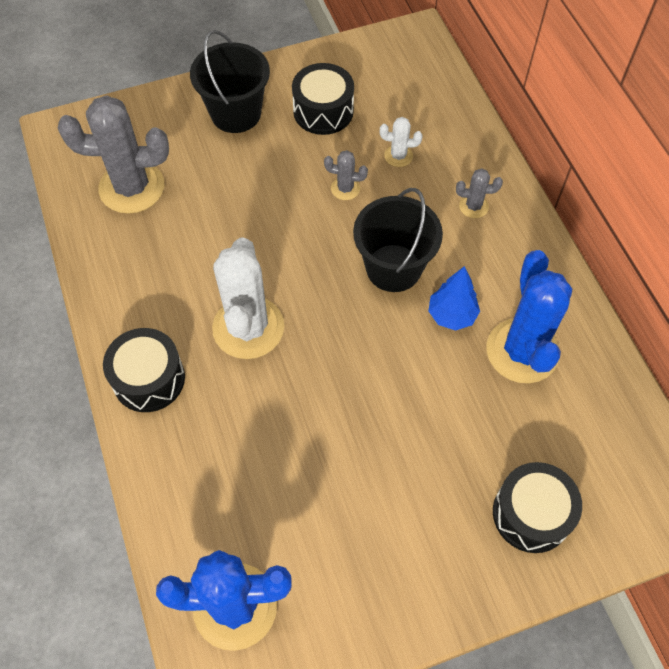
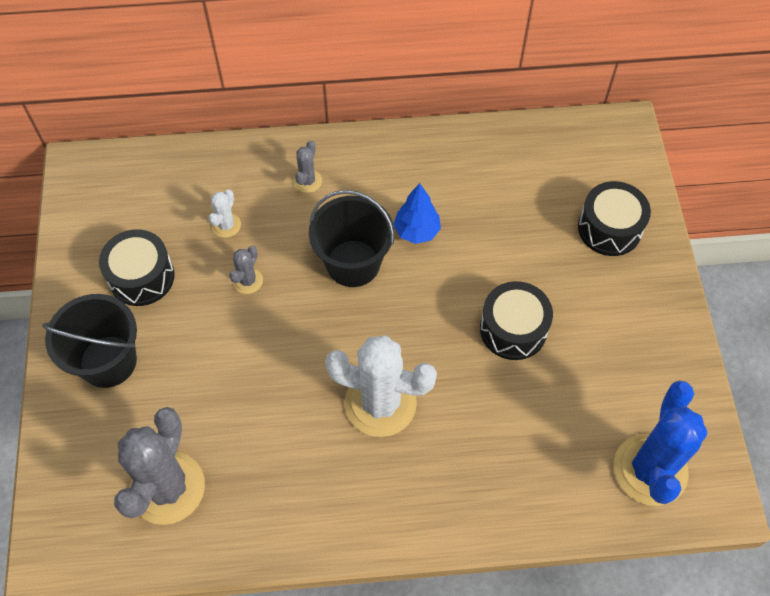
camera: 75 degrees left, 0 degrees up
(149, 379) = (412, 507): black drum -> black drum (513, 329)
(522, 351) = (466, 190): blue cactus -> none

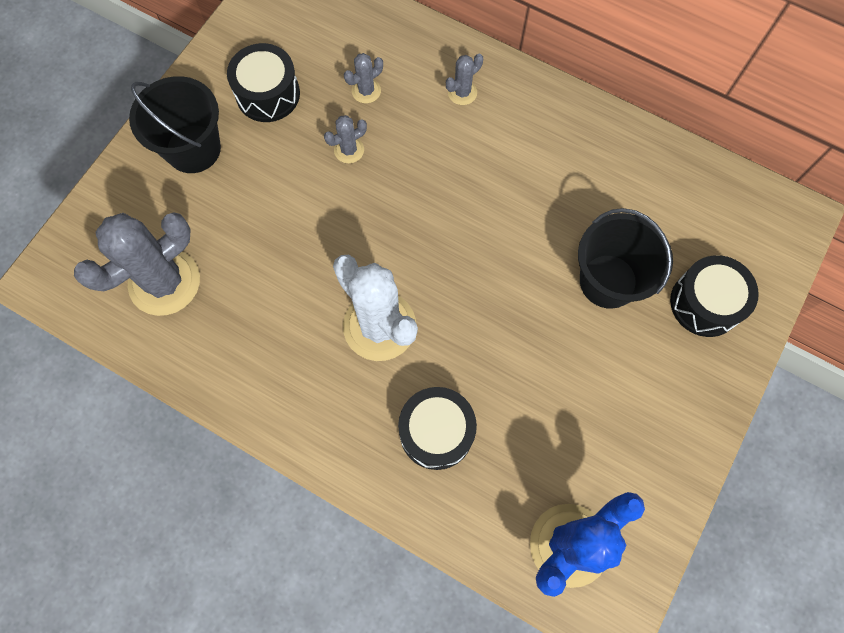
camera: 35 degrees right, 10 degrees up
(226, 225) = (366, 91): white cactus -> grey cactus
(353, 263) = (447, 190): black bucket -> black bucket (608, 281)
(417, 231) = (523, 195): blue tree -> none
(513, 329) = (543, 337): black drum -> black drum (436, 432)

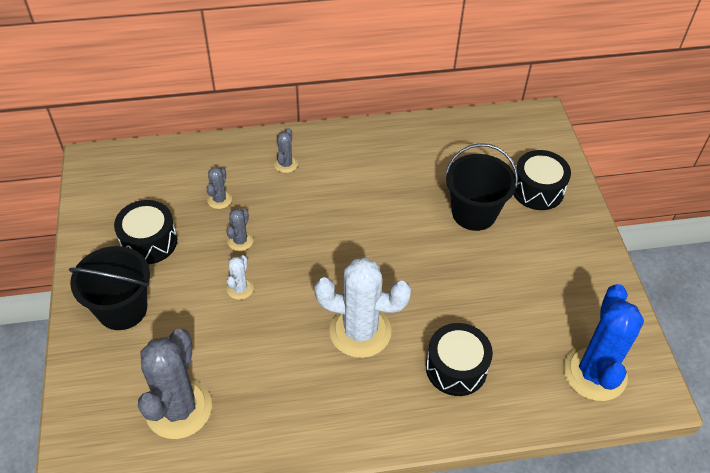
camera: 40 degrees left, 20 degrees down
(308, 201) = (240, 288): none -> white cactus

